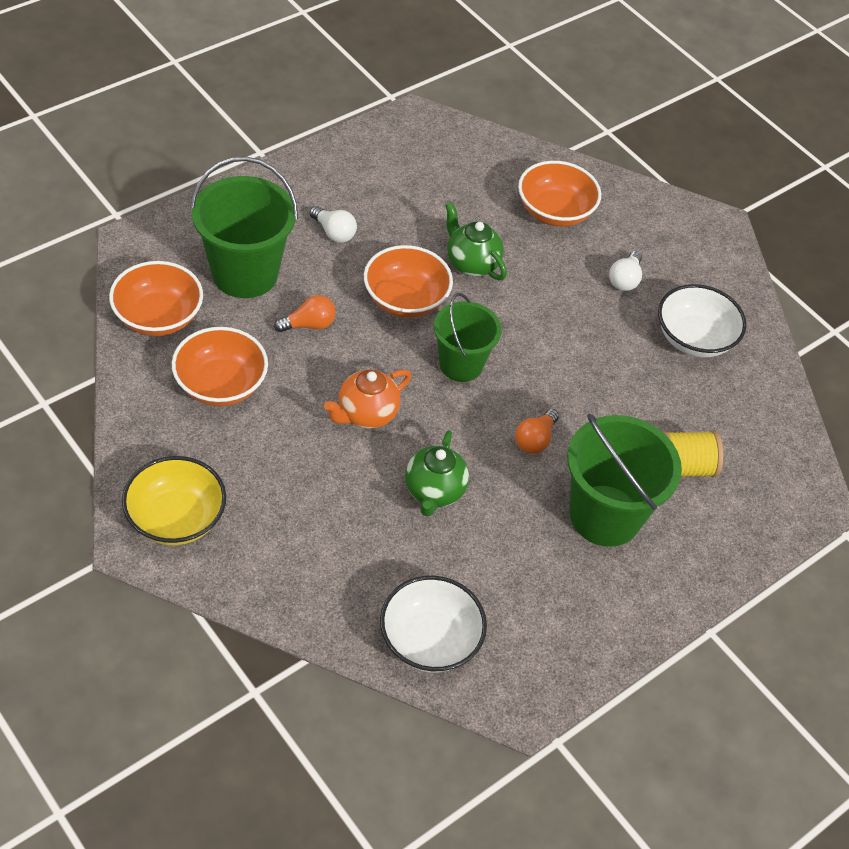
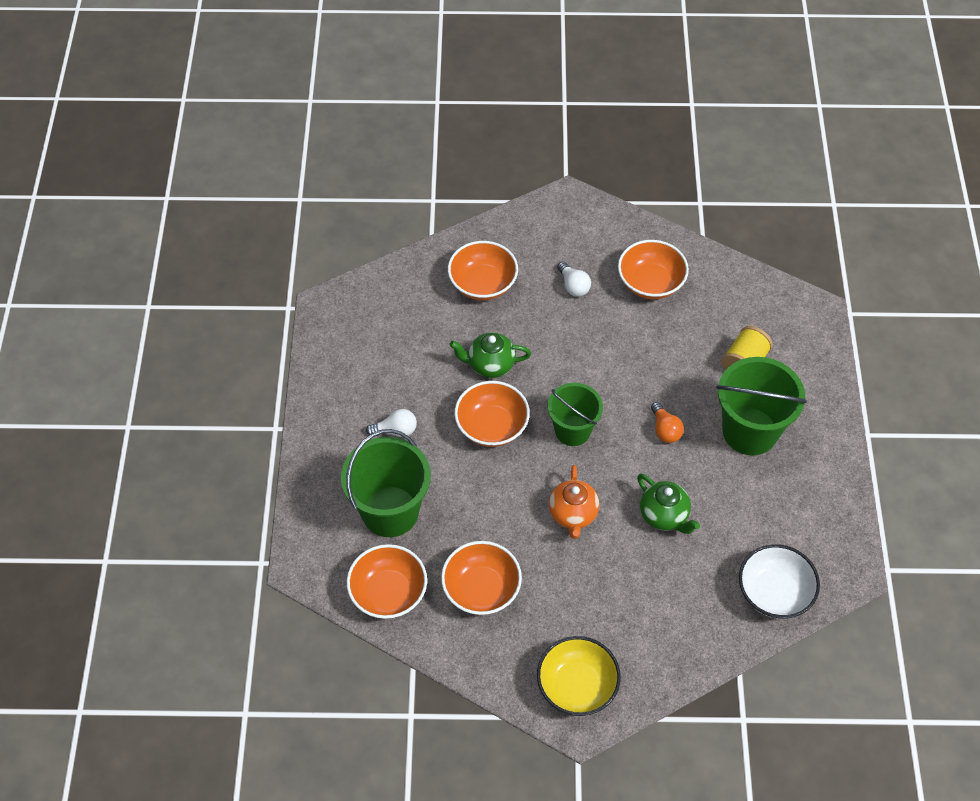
camera: 45 degrees left, 5 degrees up
(309, 325) = (469, 500): orange light bulb -> none
(694, 338) = (650, 283): white bowl -> orange bowl

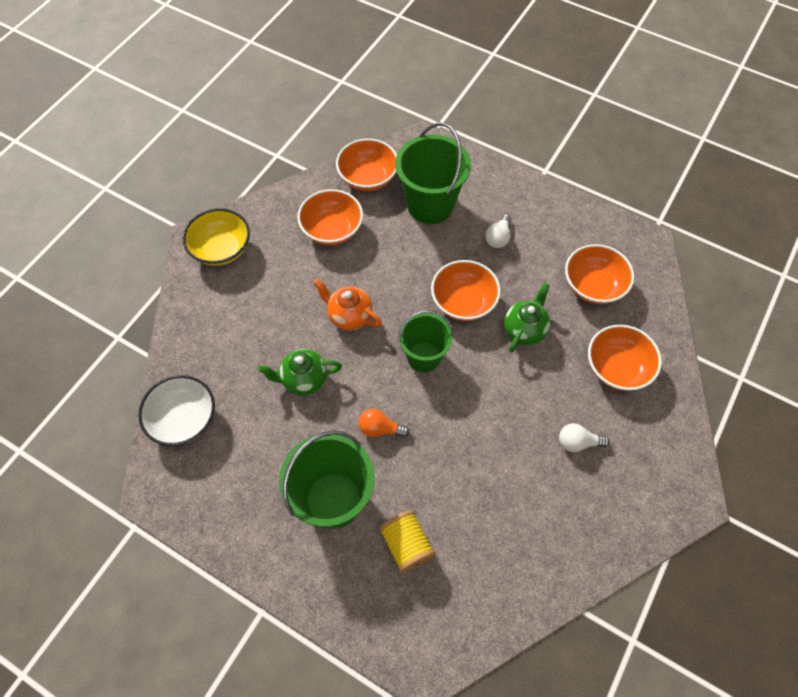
camera: 120 degrees right, 5 degrees up
(650, 283) = (547, 516): orange bowl -> orange bowl (593, 286)

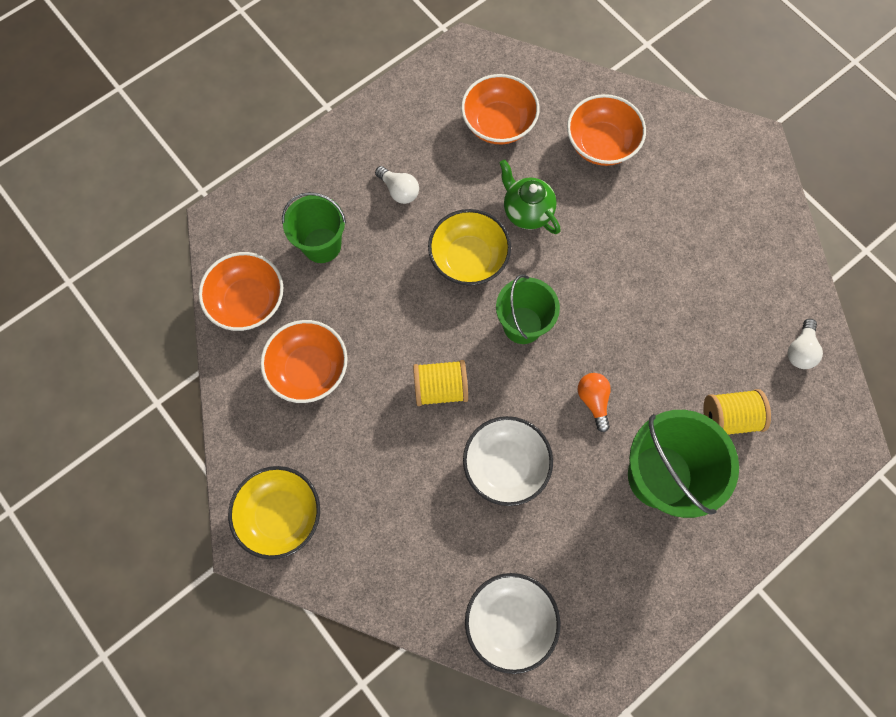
camera: 70 degrees left, 10 degrees up
(303, 380) = (505, 465): green teapot -> white bowl
(349, 316) = (440, 388): orange teapot -> yellow spool
(380, 429) = (593, 401): orange light bulb -> orange light bulb turned 135 degrees clockwise
(430, 205) = (322, 245): green bucket -> green bucket, size x0.65
(463, 302) = (468, 259): orange bowl -> yellow bowl
(578, 442) = (669, 214): white light bulb -> white light bulb (800, 350)

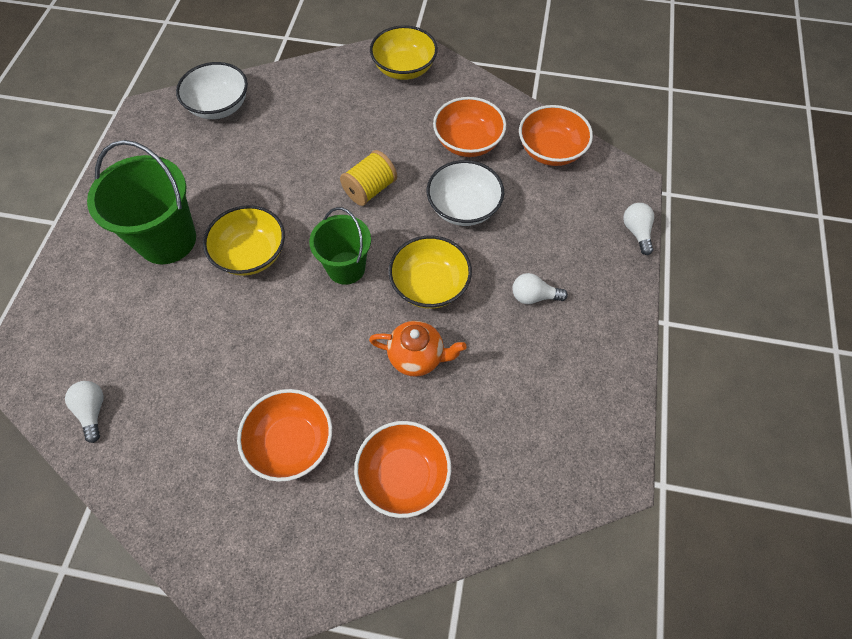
camera: 140 degrees right, 10 degrees down
(267, 178) = (636, 232): none -> white light bulb
(322, 245) = (545, 217): green bucket -> none
(498, 124) = (513, 420): orange bowl -> orange bowl (291, 443)
(505, 465) = (285, 176): white bowl -> white bowl (463, 207)
(526, 211) = (417, 357): green teapot -> orange teapot
(593, 401) = (251, 254): orange light bulb -> yellow bowl
(729, 417) = (133, 314): yellow spool -> none

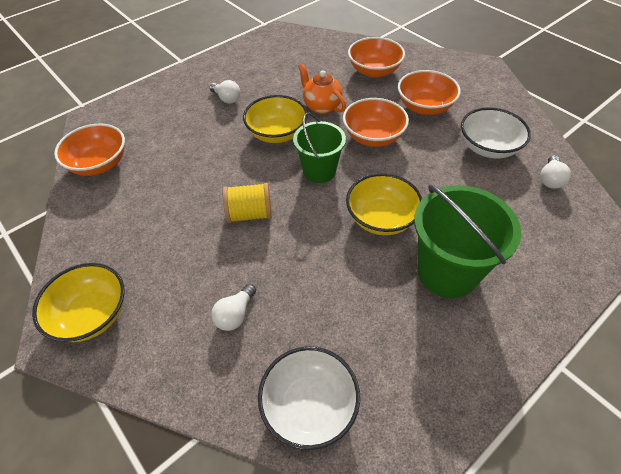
camera: 140 degrees left, 10 degrees down
(463, 207) = (203, 163): white bowl -> white bowl (488, 147)
(468, 142) = (140, 205): orange bowl -> orange bowl (373, 137)
(636, 232) = (130, 95): white light bulb -> white light bulb (235, 314)

